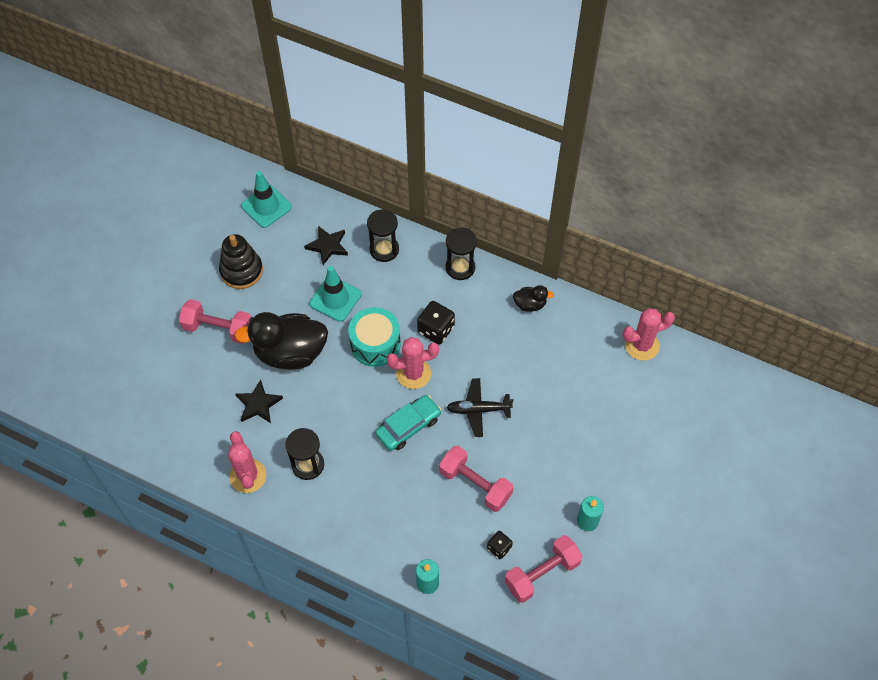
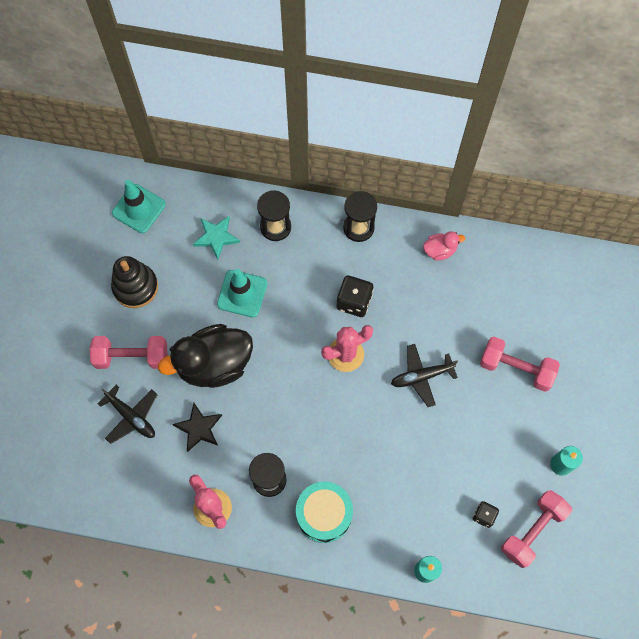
camera: 15 degrees left, 10 degrees up
(201, 379) = (131, 417): none -> black plane
(327, 246) = (216, 237): black star -> turquoise star
(375, 344) = (298, 332): turquoise drum -> turquoise drum (324, 514)
(408, 426) = (357, 412): turquoise car -> none
(475, 484) = (441, 456): pink dumbbell -> pink dumbbell (516, 368)
(530, 304) = (440, 250): black duck -> pink duck
(642, 345) = (561, 266): pink cactus -> none

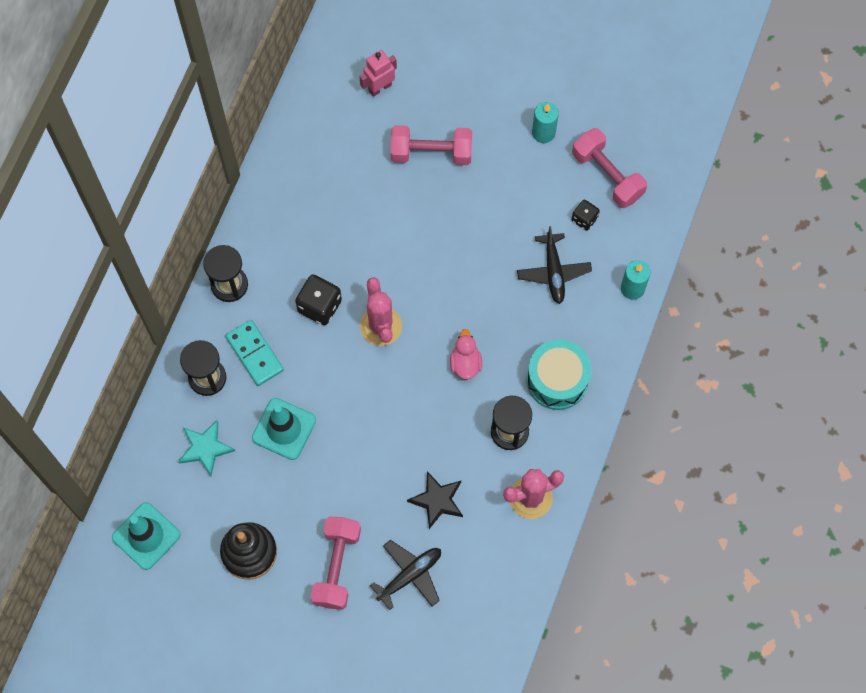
camera: 80 degrees left, 0 degrees up
(214, 364) = (364, 473): black duck -> none
(302, 258) = (254, 354): none -> turquoise domino
(421, 376) = (422, 251): black plane -> black plane (553, 272)
(440, 250) = (277, 202): pink duck -> pink duck (465, 363)
(516, 368) = (431, 153): pink dumbbell -> pink dumbbell turned 60 degrees clockwise
(567, 313) = (379, 87): none -> pink robot

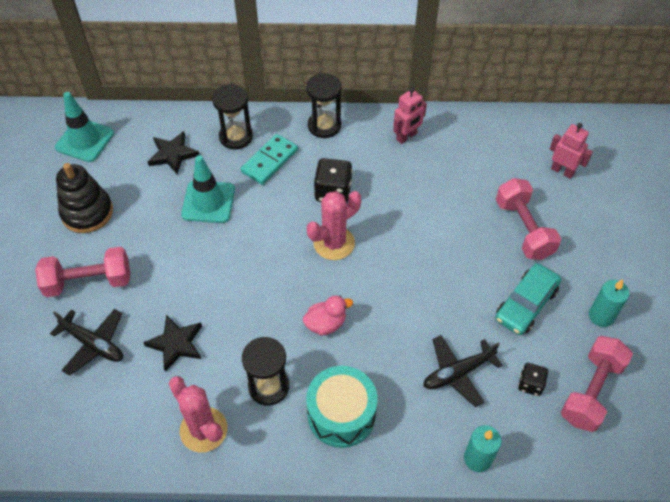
camera: 70 degrees right, 15 degrees down
(205, 448) = (173, 154): turquoise star -> black star
(278, 210) = (406, 137): none -> pink robot
(509, 187) = (526, 304): none -> turquoise car

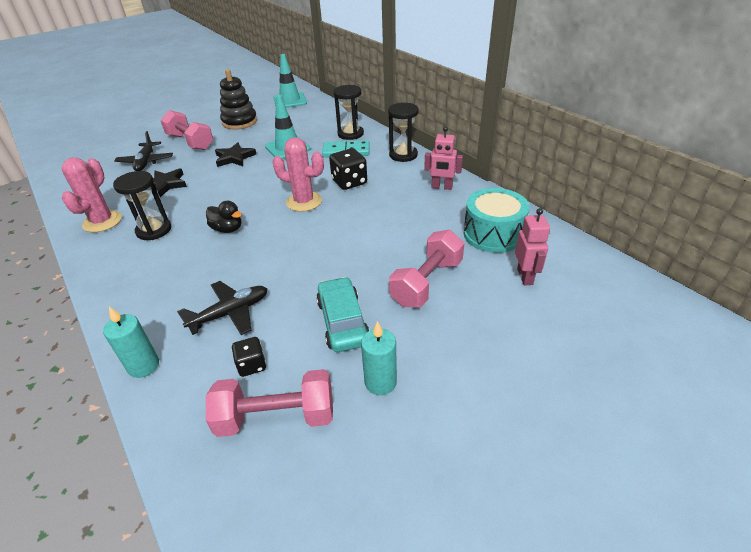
camera: 55 degrees right, 15 degrees down
(173, 154) = (311, 124): black star -> black star (234, 158)
(326, 324) = (227, 229): pink duck -> black duck
(341, 414) = (148, 271): turquoise drum -> turquoise drum (493, 234)
(457, 373) = (230, 313): black plane -> black plane turned 120 degrees clockwise
(526, 304) = (343, 321): turquoise car -> turquoise car turned 75 degrees clockwise

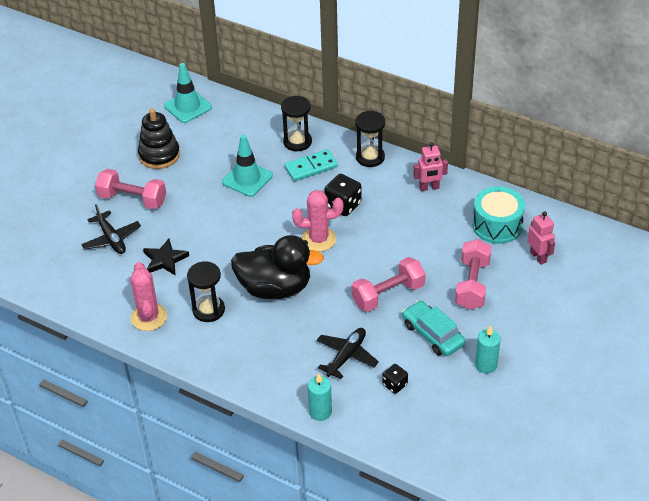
camera: 25 degrees left, 5 degrees up
(227, 229) = (275, 288): black duck -> black duck, size x2.16
(234, 158) = (203, 207): black star -> none
(276, 417) = (437, 408): pink dumbbell -> pink dumbbell (388, 295)

